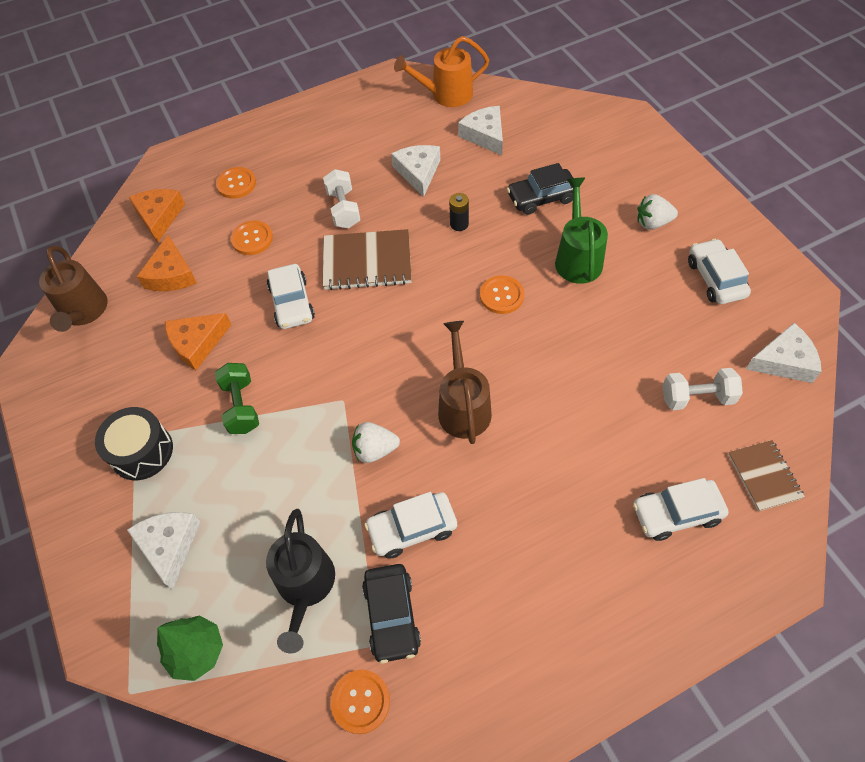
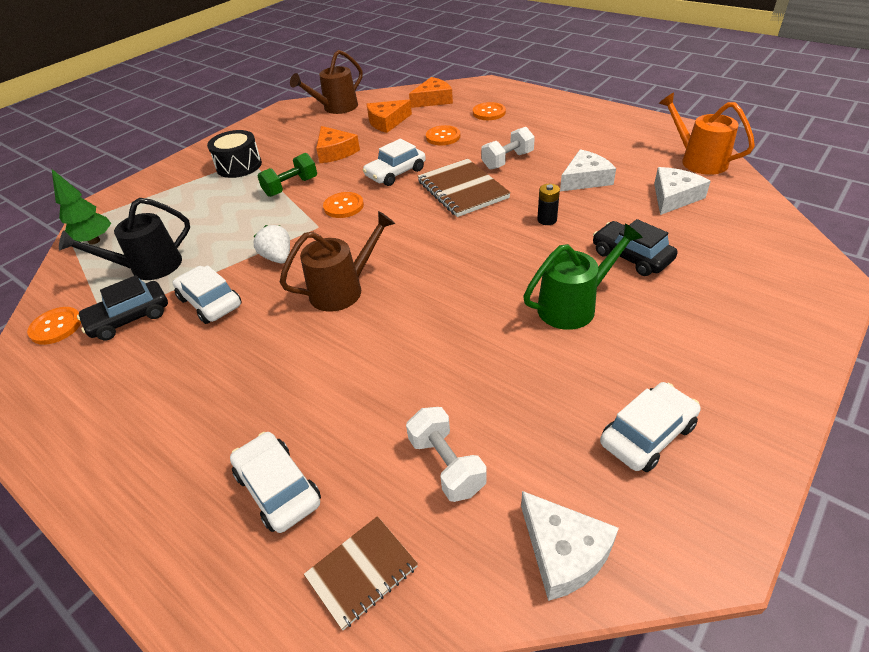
camera: 65 degrees right, 15 degrees down
(169, 546) = (171, 202): white cheese -> none
(197, 343) = (335, 152): orange cheese -> orange cheese turned 150 degrees counterclockwise
(501, 296) = (483, 271): orange button -> orange button (343, 206)
(652, 223) = (682, 349): white strawberry -> none

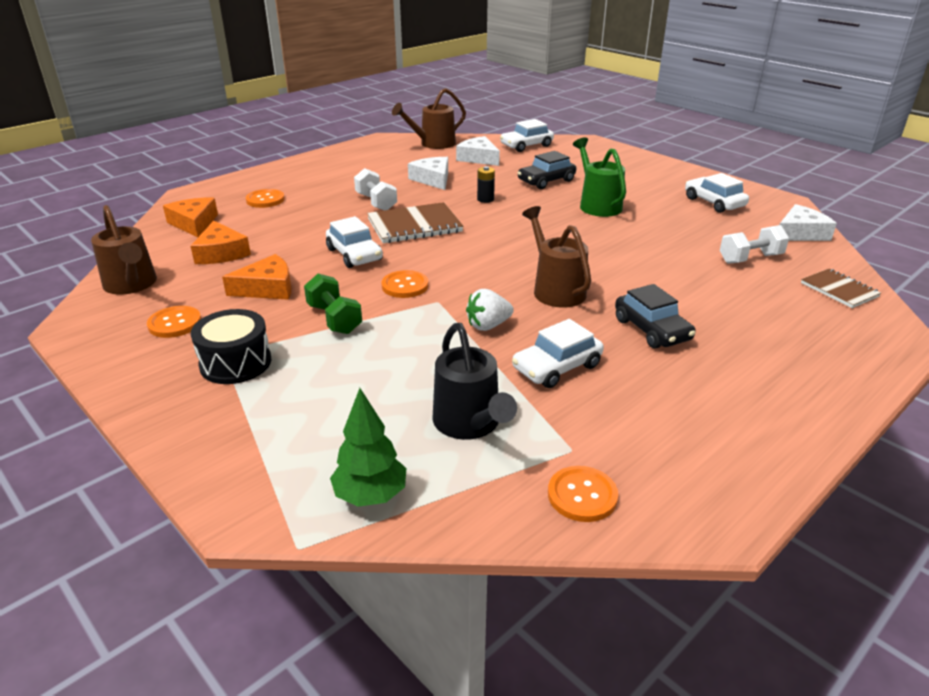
camera: 85 degrees left, 10 degrees down
(129, 318) = (574, 427): black car -> black car (652, 330)
(278, 488) = (788, 320): white car -> white car (526, 145)
(443, 137) = (296, 225): orange button -> orange button (175, 323)
(698, 160) = (433, 144): orange watering can -> brown watering can

